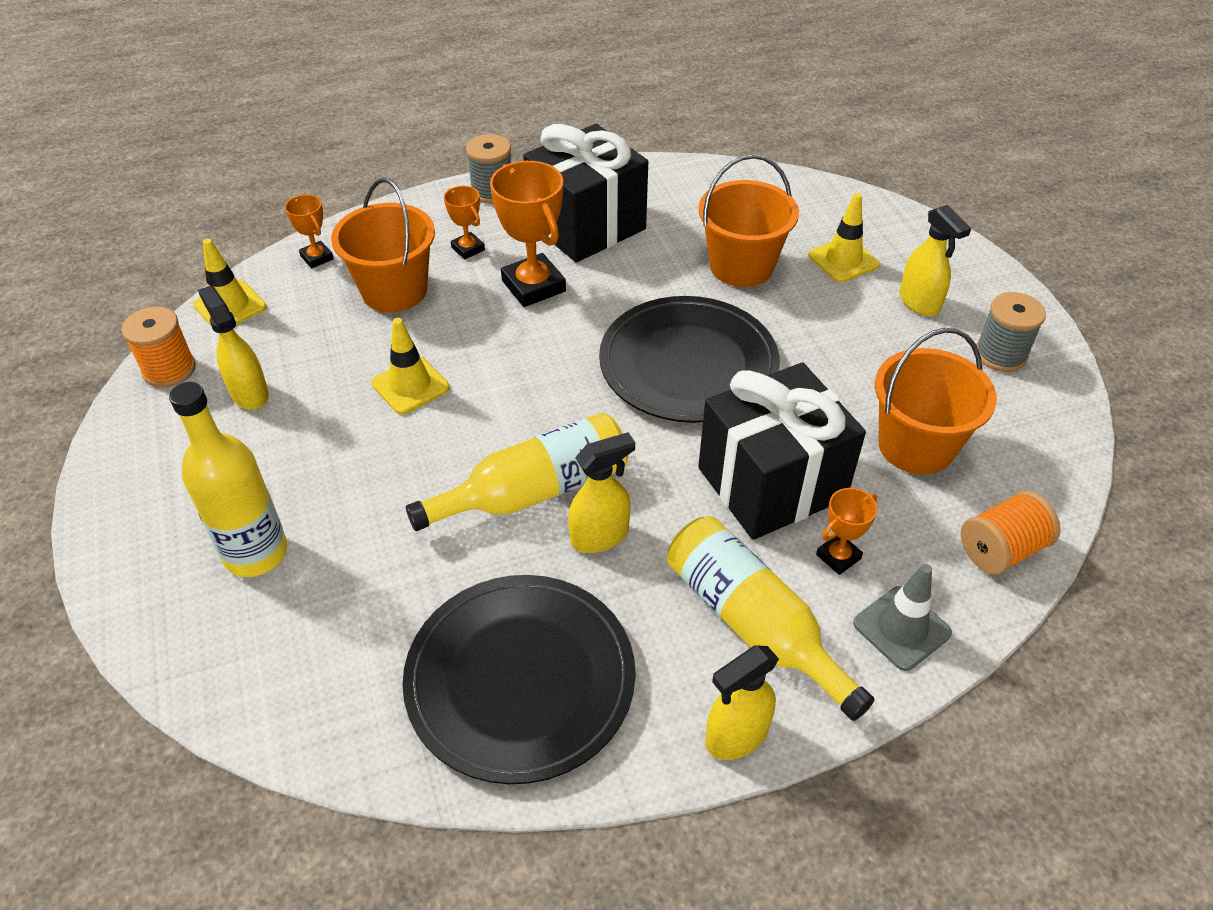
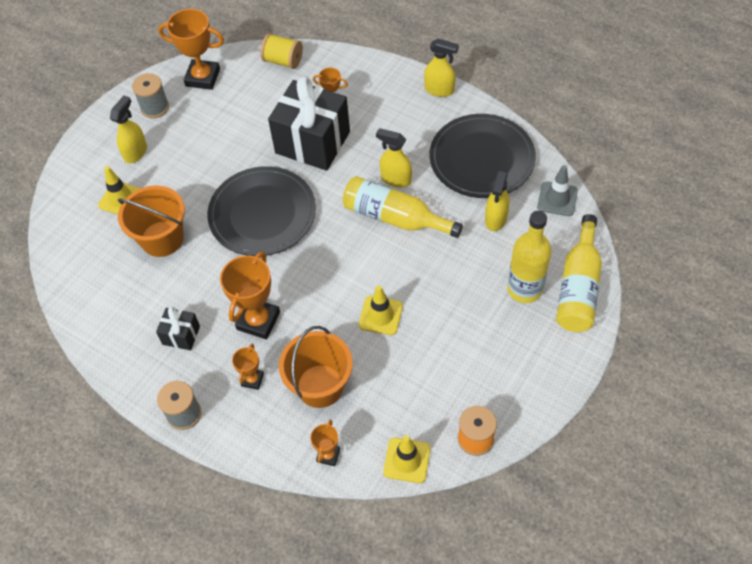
camera: 125 degrees left, 10 degrees up
(249, 393) = (452, 382): yellow spray bottle -> yellow spray bottle (495, 219)
(586, 226) = (181, 335): black gift -> black gift, size x0.46
(753, 623) = (389, 110): yellow bottle -> yellow bottle (578, 287)
(901, 628) = (349, 71): grey traffic cone -> grey traffic cone (557, 199)
(916, 446) = (245, 109): orange bucket -> none
(1001, 550) = (283, 61): orange spool -> yellow spool
(1032, 432) = (202, 77): none -> orange trophy

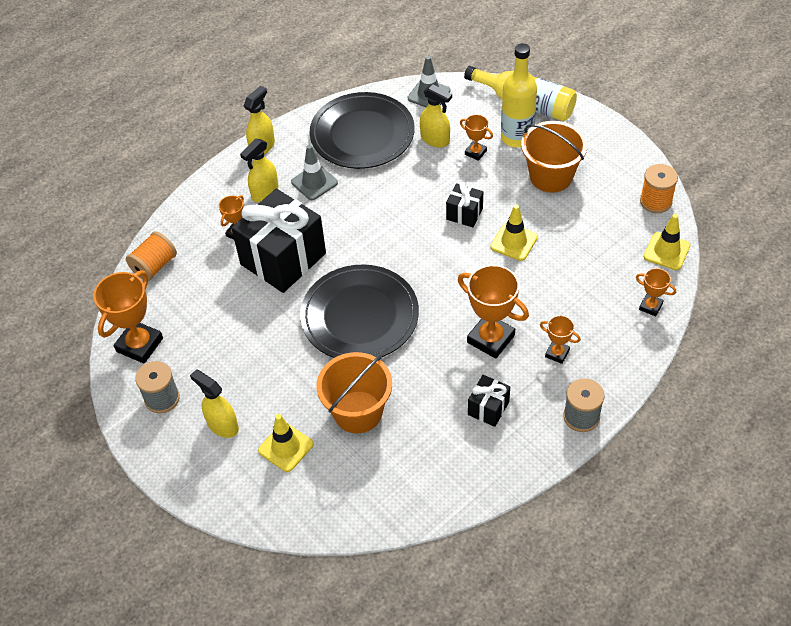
camera: 75 degrees left, 5 degrees down
(283, 61) = (154, 266): yellow spool -> orange spool
(320, 386) = (577, 301): orange bucket -> orange bucket (551, 176)
(394, 217) = (405, 211): yellow bottle -> none
(395, 179) = (359, 201): yellow spray bottle -> yellow spray bottle (265, 193)
(405, 266) = (464, 214): none -> black gift
(408, 139) = (314, 182): none -> grey traffic cone
(490, 257) = (475, 152): none -> orange trophy

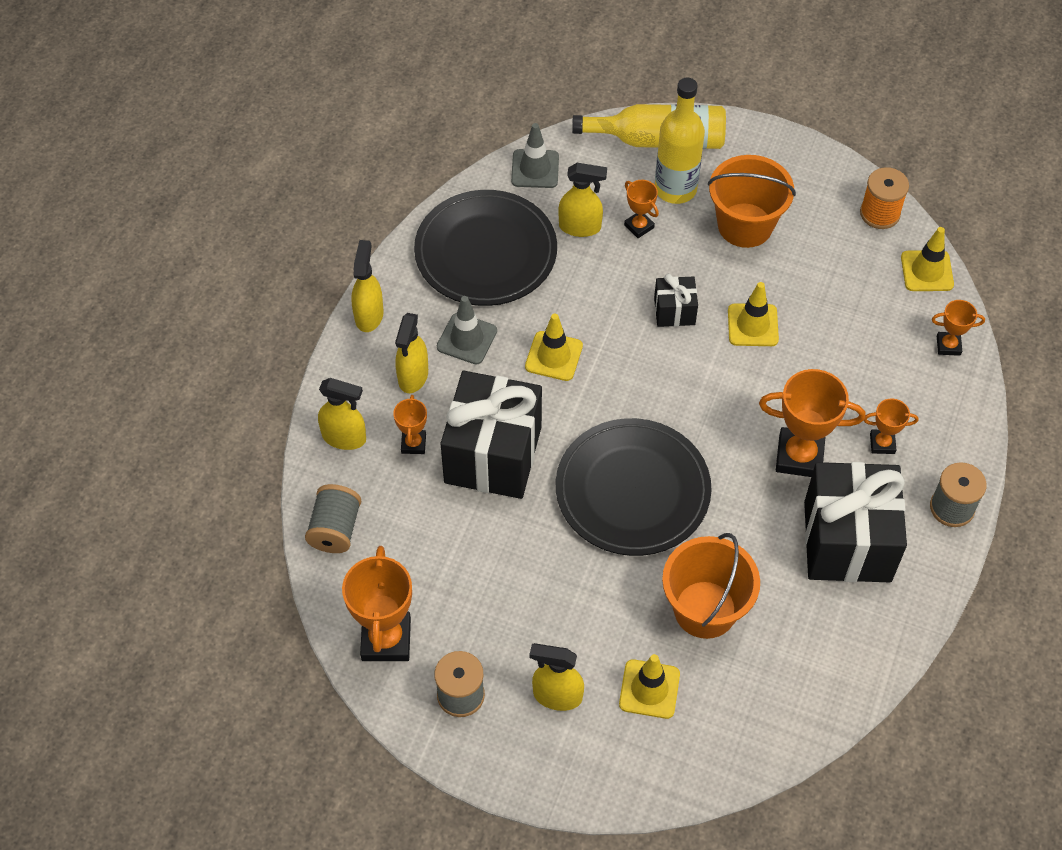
camera: 30 degrees left, 5 degrees up
(154, 266) = (335, 529): orange spool -> grey spool
(197, 214) = (344, 437): none -> yellow spray bottle
(363, 213) = (554, 356): none -> yellow traffic cone
(475, 152) = (639, 226): orange trophy -> orange trophy turned 45 degrees clockwise
(488, 408) = (847, 541): black gift -> black gift, size x2.15

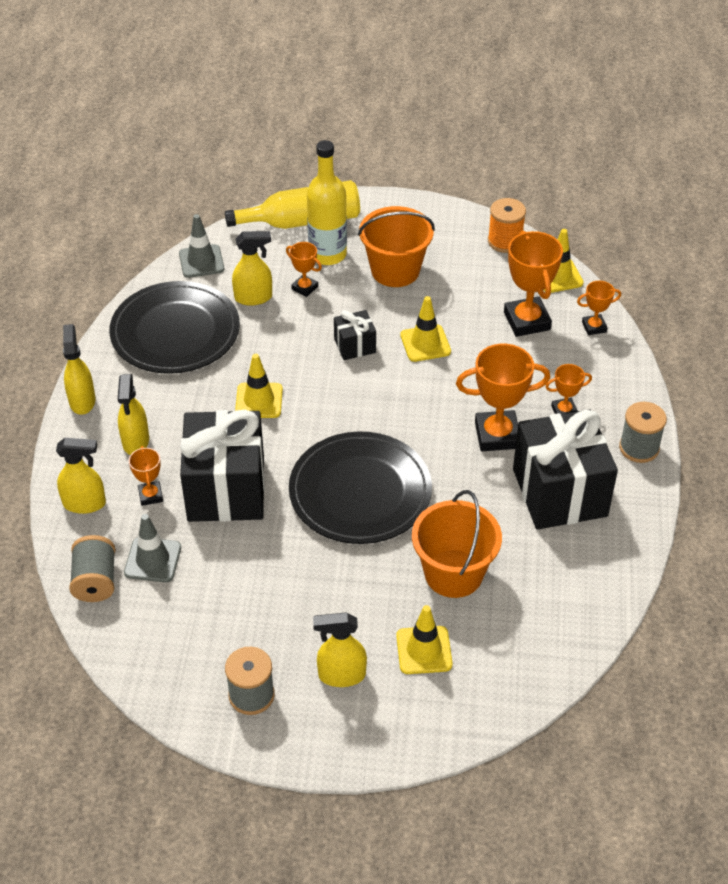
camera: 15 degrees left, 10 degrees down
(386, 639) = (168, 664): orange trophy -> orange trophy (527, 321)
(467, 339) = (177, 402): grey traffic cone -> grey traffic cone (152, 560)

